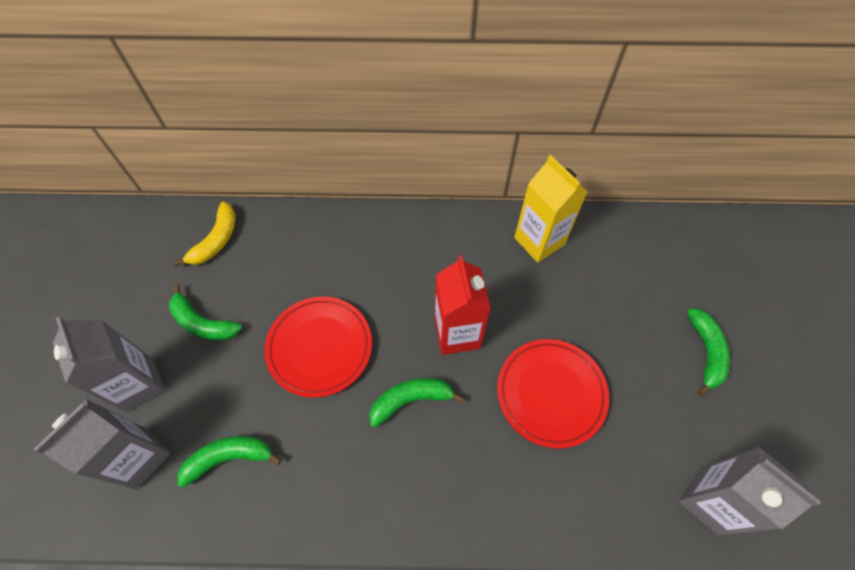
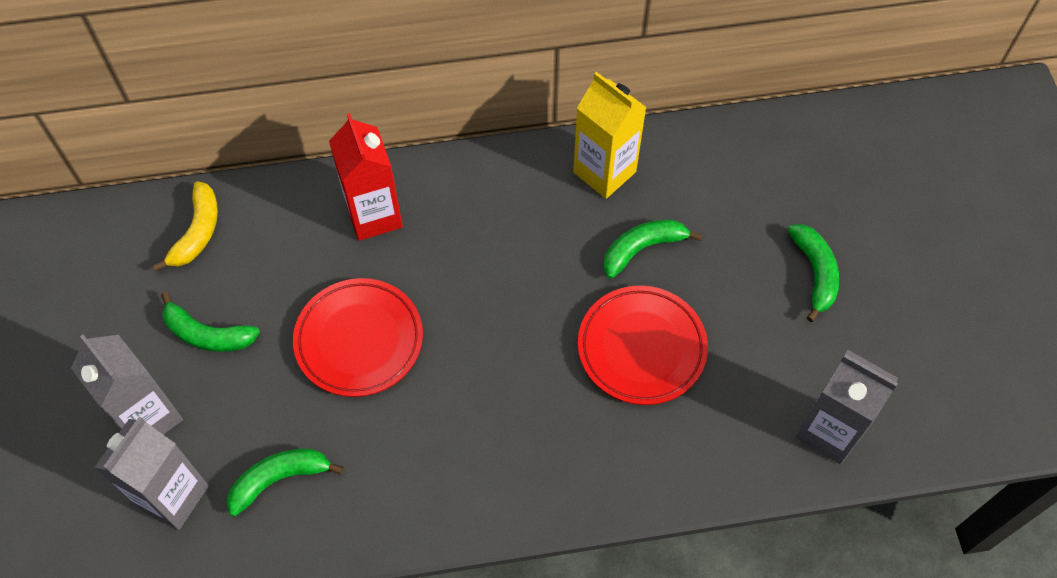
camera: 10 degrees left, 0 degrees up
(411, 400) = (480, 381): green banana -> green banana (642, 249)
(457, 333) = (522, 298): red carton -> red carton (374, 215)

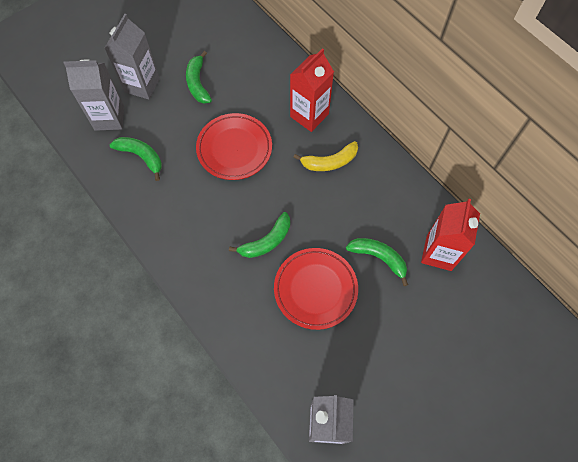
camera: 60 degrees right, 5 degrees up
(197, 232) = (249, 47): yellow banana -> yellow banana (329, 162)
(604, 172) = (415, 212): yellow carton -> none
(676, 179) = (438, 253): none -> red carton
(815, 273) = (429, 366): green banana -> green banana (266, 241)

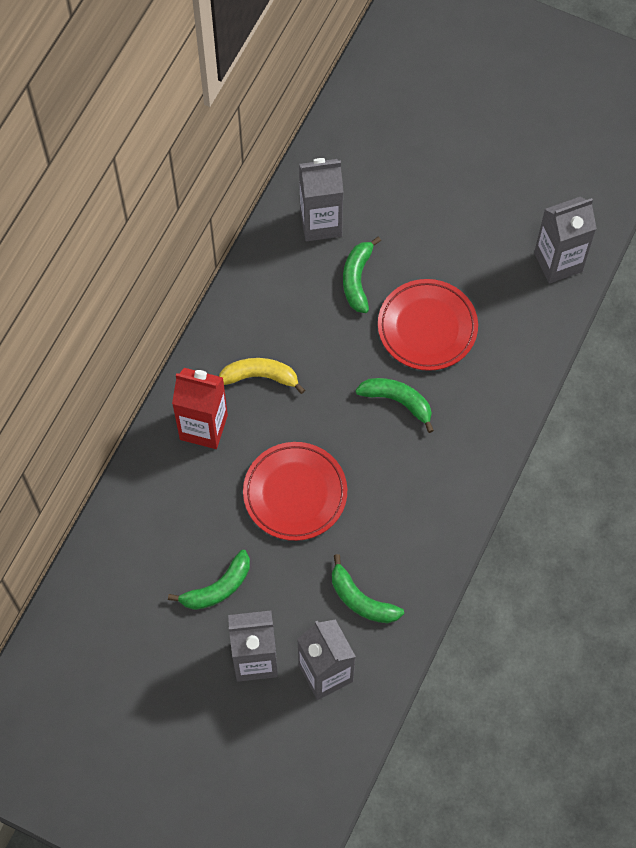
camera: 115 degrees left, 0 degrees up
(141, 156) = (361, 600): green banana -> green banana turned 60 degrees counterclockwise
(329, 162) = (260, 377): yellow banana -> yellow banana turned 45 degrees counterclockwise
(438, 253) = (321, 223): red carton -> grey carton

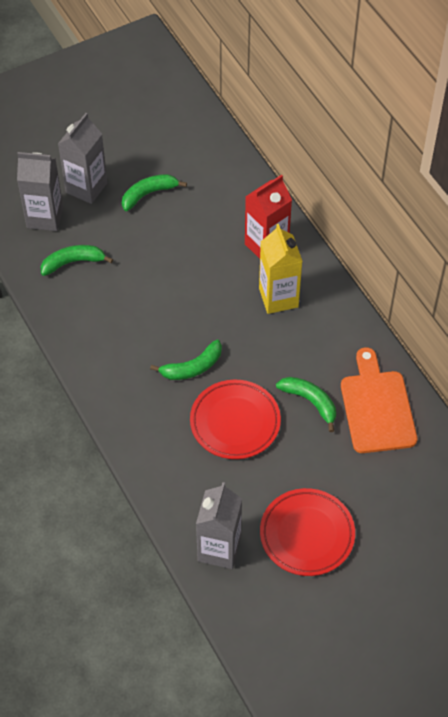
camera: 125 degrees right, 10 degrees down
(218, 588) = (148, 194): green banana -> green banana turned 60 degrees clockwise
(260, 377) = (278, 298): yellow banana -> yellow carton
(295, 493) = (176, 269): red plate -> red plate (307, 534)
(321, 223) = (377, 407): grey carton -> orange cutting board

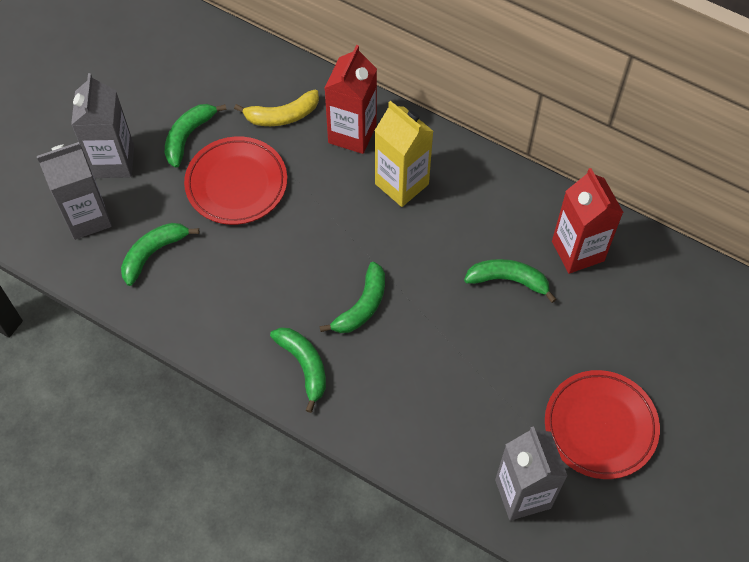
camera: 30 degrees left, 5 degrees up
(125, 387) = (304, 366): none -> green banana
(224, 210) = (282, 116): none -> yellow banana
(235, 422) = (446, 343): red plate -> red plate (236, 184)
(377, 407) = (577, 251): orange cutting board -> red carton

